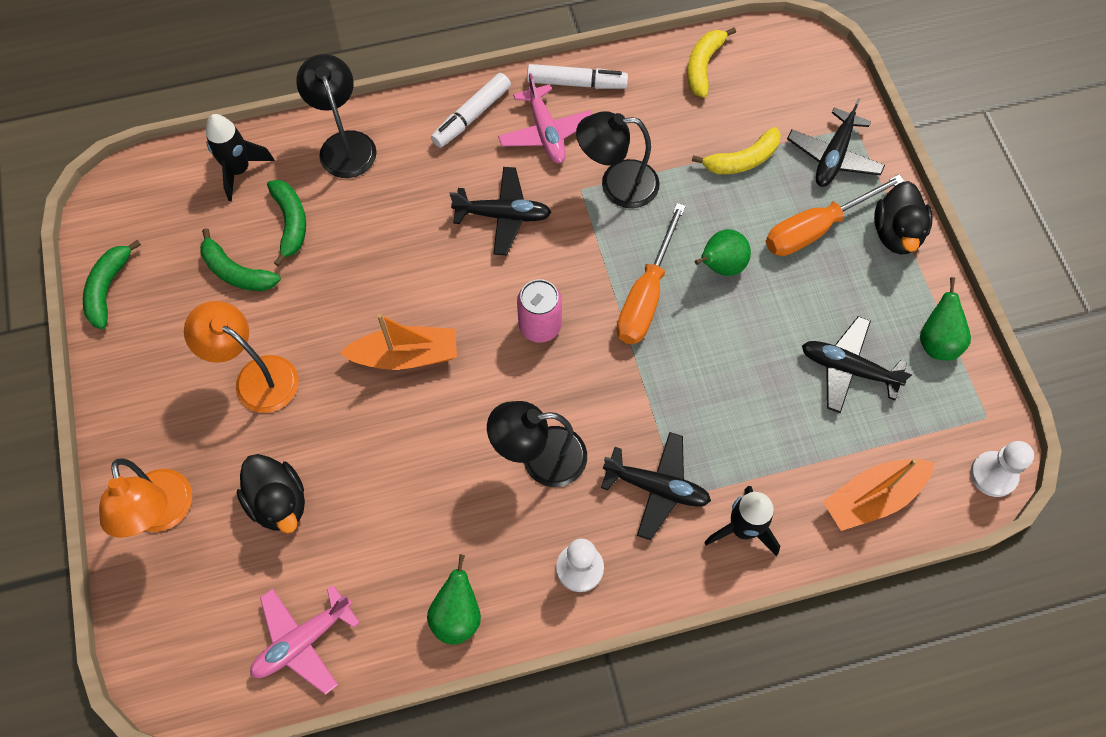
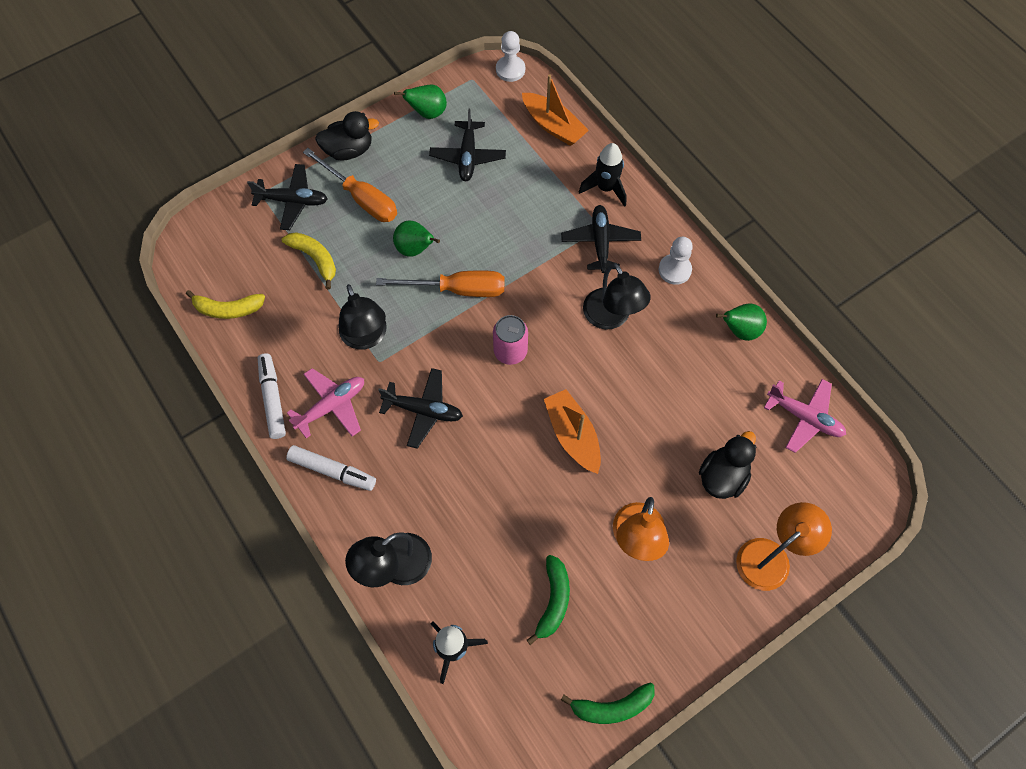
camera: 110 degrees left, 0 degrees up
(291, 223) = (490, 577): green banana -> none
(503, 215) = (423, 410): black plane -> black plane turned 120 degrees clockwise

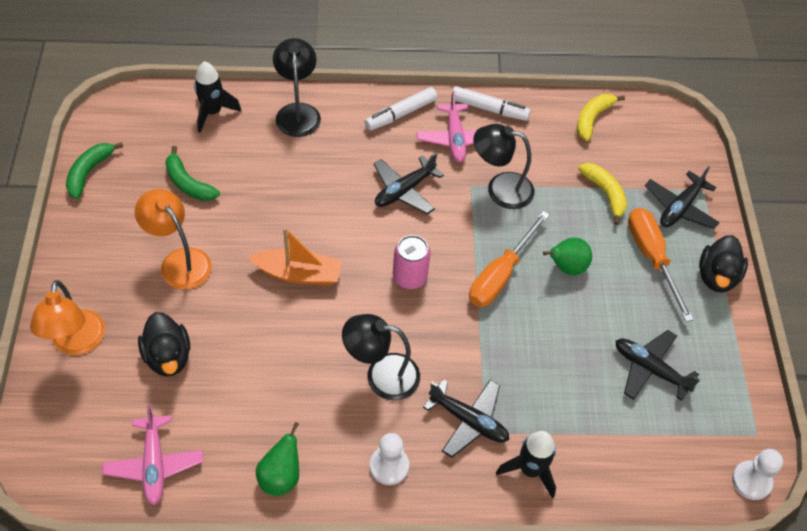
camera: 120 degrees right, 10 degrees down
(315, 258) = (605, 194): yellow banana -> yellow banana turned 105 degrees counterclockwise
(361, 198) = (651, 257): orange screwdriver -> orange screwdriver turned 90 degrees clockwise
(428, 113) = (729, 366): green pear -> none
(553, 126) = (644, 473): orange boat -> none
(804, 417) = (154, 464): pink plane -> pink plane turned 75 degrees counterclockwise

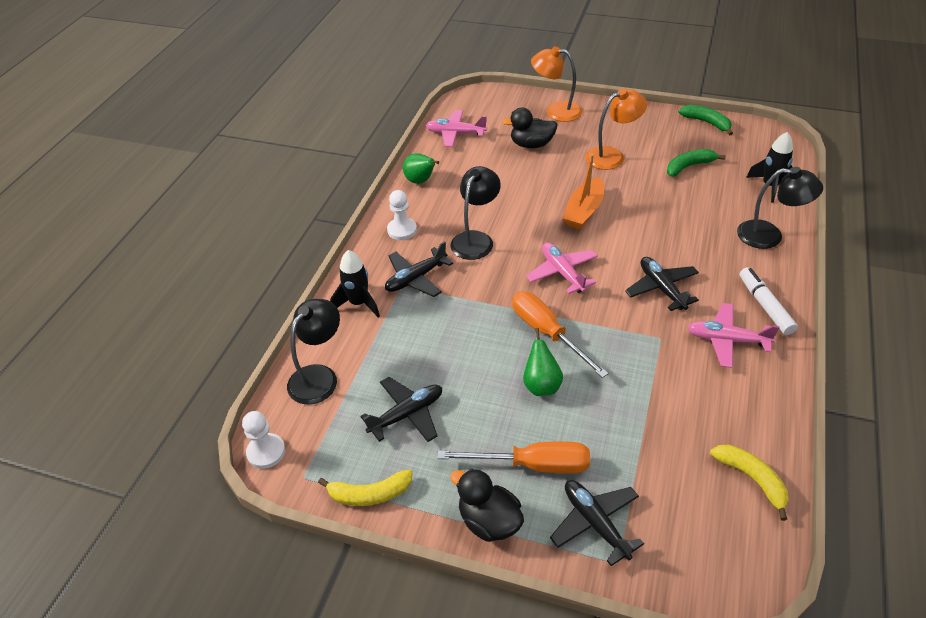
camera: 115 degrees right, 10 degrees down
(409, 277) = (562, 272): pink can -> pink plane
(489, 109) = (771, 380): white marker -> none
(500, 189) = (652, 360): black lamp -> black lamp (319, 376)
(605, 194) = (630, 451): yellow banana -> yellow banana (369, 494)

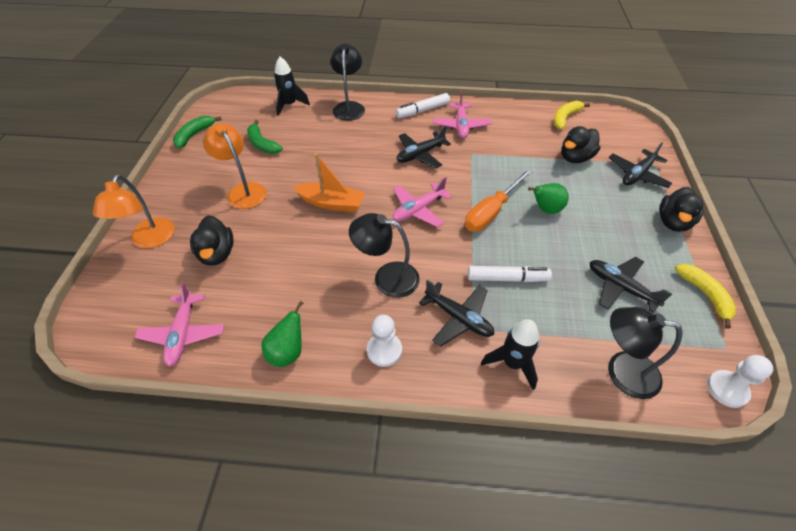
camera: 105 degrees left, 5 degrees up
(448, 322) = (507, 278): none -> white marker
(532, 465) = (616, 206): orange screwdriver -> none
(643, 455) = (575, 158): none -> black duck

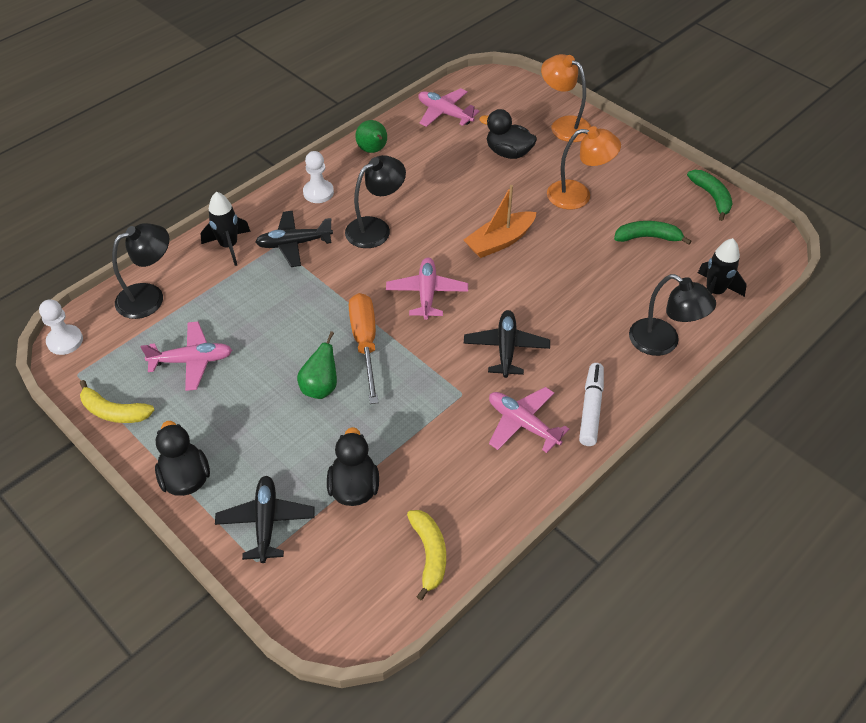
camera: 130 degrees right, 0 degrees up
(507, 278) = (289, 296): white marker -> none
(620, 287) = (192, 361): black plane -> pink plane

